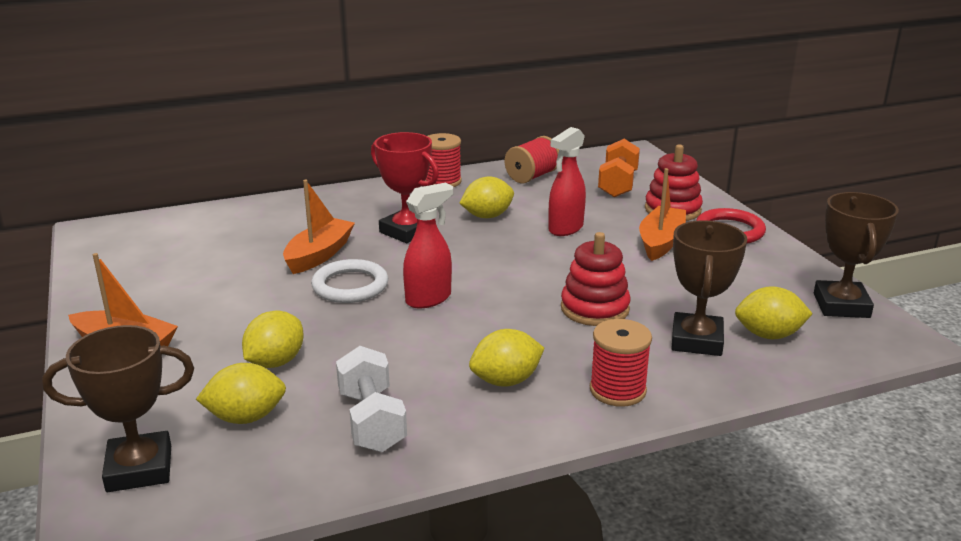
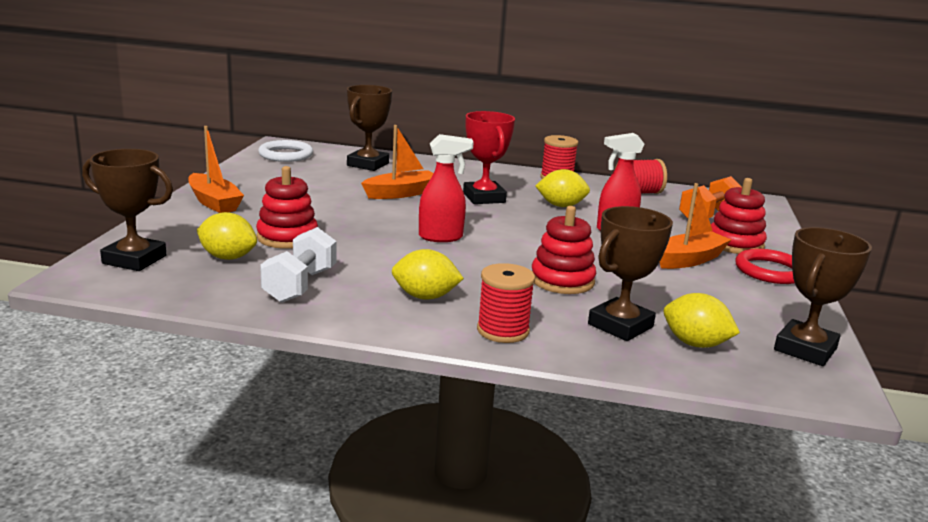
camera: 30 degrees right, 5 degrees down
(233, 226) = (368, 164): none -> brown trophy
(275, 362) = (287, 237): yellow lemon -> red stacking toy
(350, 286) = (396, 215): white ring -> white ring (286, 155)

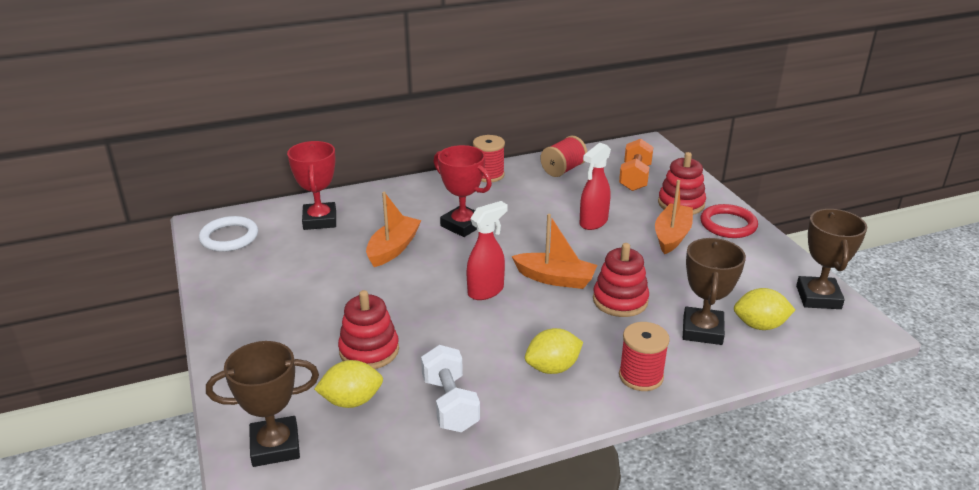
camera: 30 degrees left, 10 degrees up
(214, 202) = (248, 335): orange boat -> orange boat (555, 278)
(368, 164) = (320, 220): brown trophy -> red trophy
(561, 206) = (528, 210): yellow lemon -> none

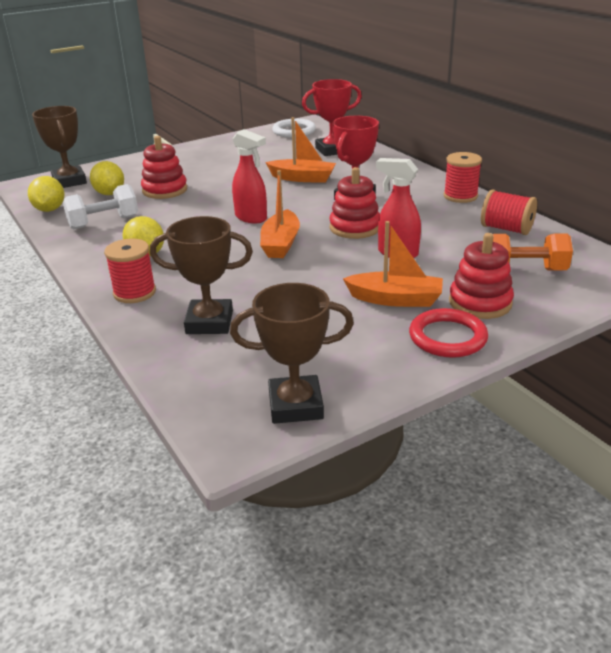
camera: 80 degrees right, 0 degrees up
(620, 300) = (253, 276): red stacking toy -> red stacking toy (355, 227)
(760, 325) = (225, 358): yellow lemon -> yellow lemon (50, 210)

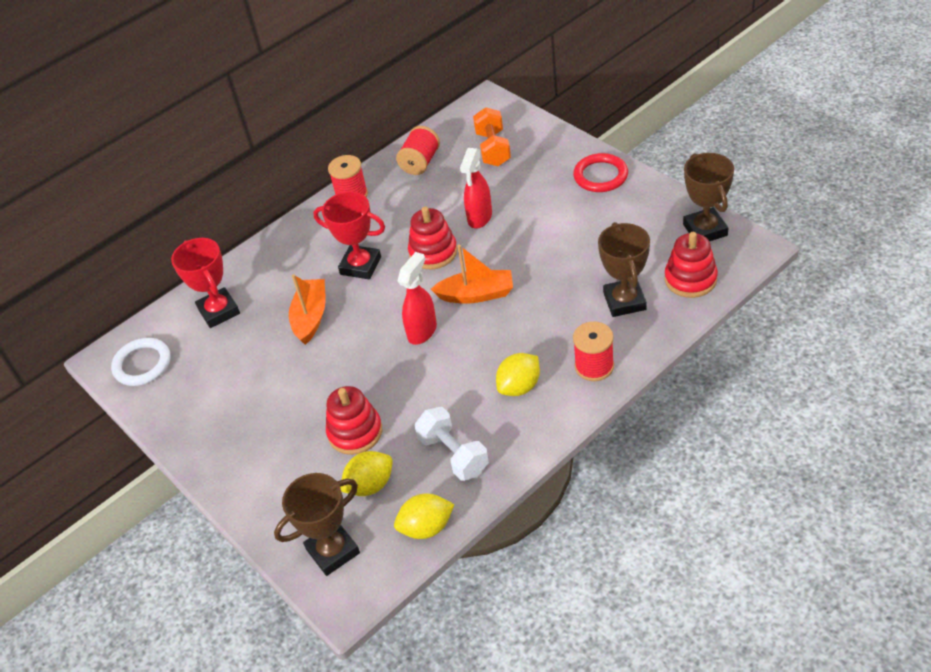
camera: 95 degrees left, 15 degrees up
(395, 299) = (557, 207): orange boat -> none
(480, 303) = (549, 166): red stacking toy -> red stacking toy (690, 279)

